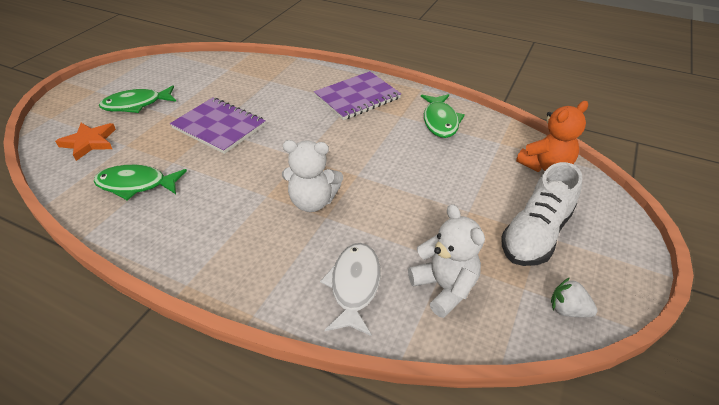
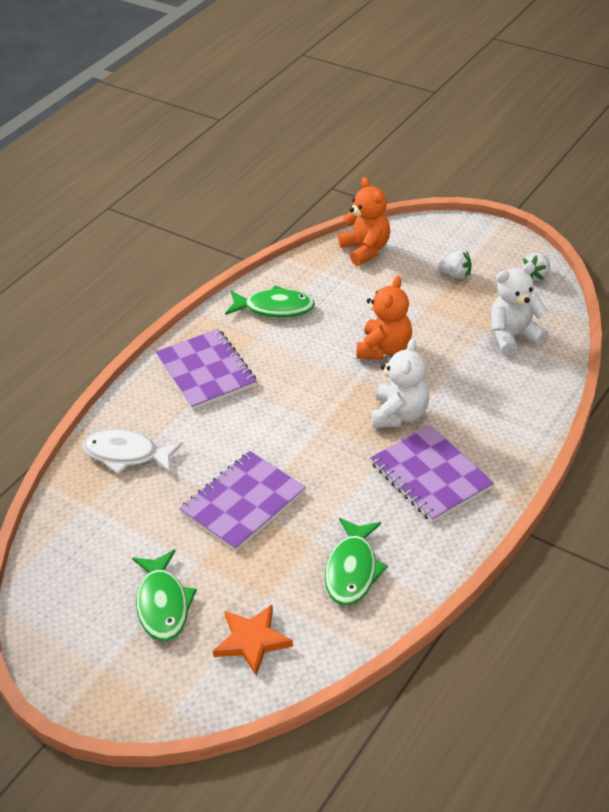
camera: 80 degrees left, 0 degrees up
(233, 226) = (431, 475): none -> purple notebook
(354, 286) = (511, 389): white fish -> white fish (126, 454)
(401, 187) = (384, 349): none -> orange teddy bear
(536, 234) = (456, 275): white shoe -> white strawberry

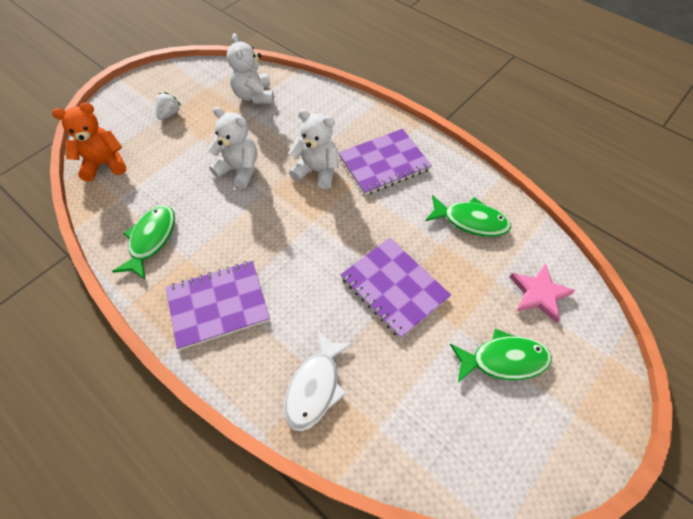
camera: 85 degrees left, 15 degrees up
(252, 641) = (539, 294): orange star -> pink star
(384, 349) = (239, 169): orange teddy bear -> white teddy bear
(536, 276) = (193, 73): white strawberry -> none

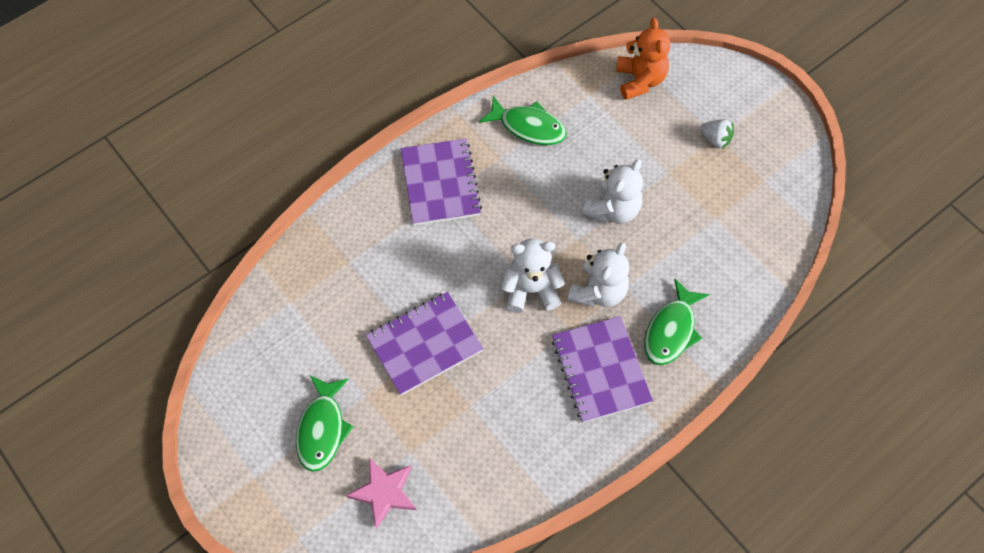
camera: 100 degrees right, 5 degrees up
(254, 96) = (741, 233): white teddy bear -> white teddy bear (531, 290)
(315, 386) = (340, 257): white fish -> none
(470, 221) = (494, 449): green fish -> green fish (671, 330)

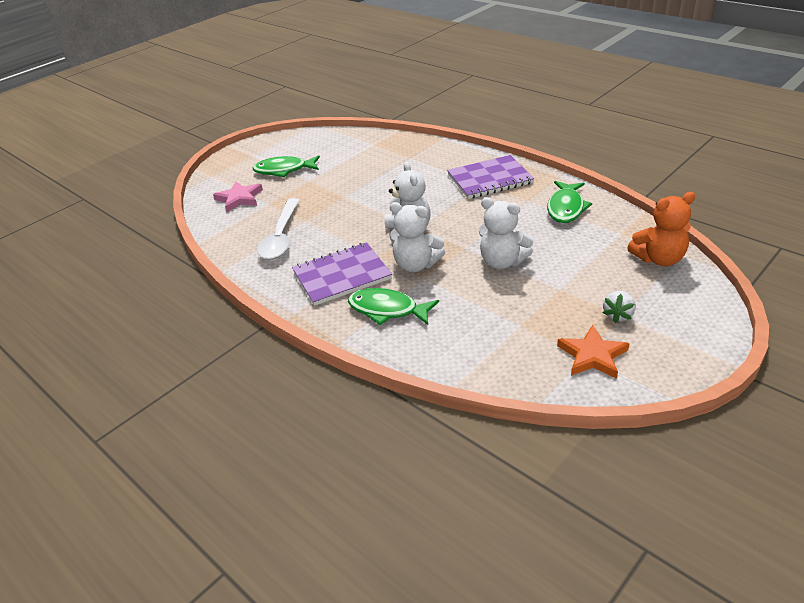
camera: 85 degrees right, 25 degrees down
(424, 344) = (351, 195): purple notebook -> none
(501, 436) = (281, 237): none -> white spoon
(765, 175) = (592, 355): none -> orange star

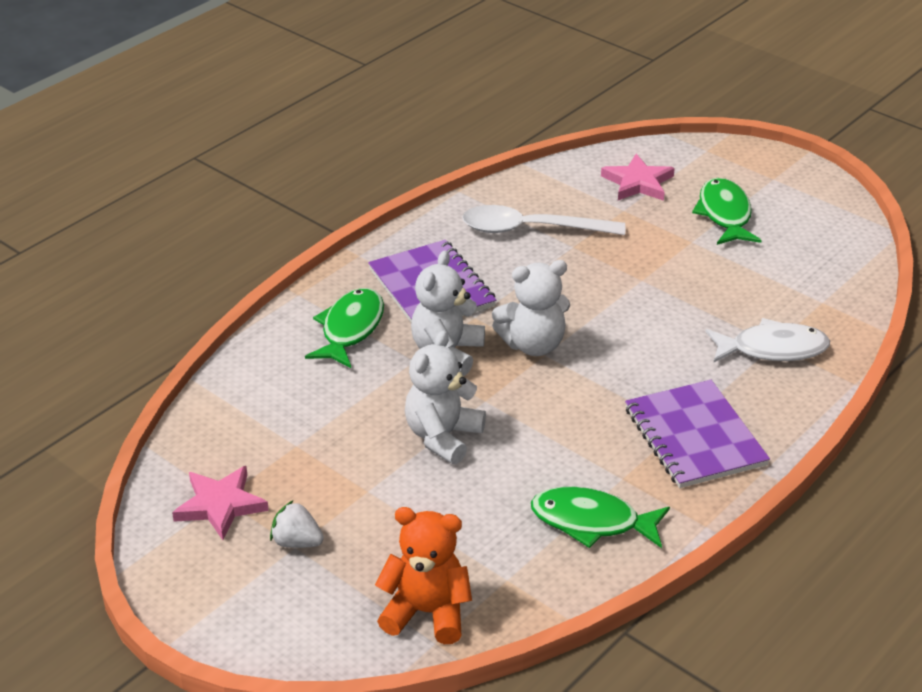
camera: 85 degrees right, 0 degrees up
(414, 158) = (772, 349): none -> white fish
(592, 355) = (220, 505): orange star -> pink star
(659, 259) = (426, 613): orange teddy bear -> orange teddy bear turned 120 degrees clockwise

